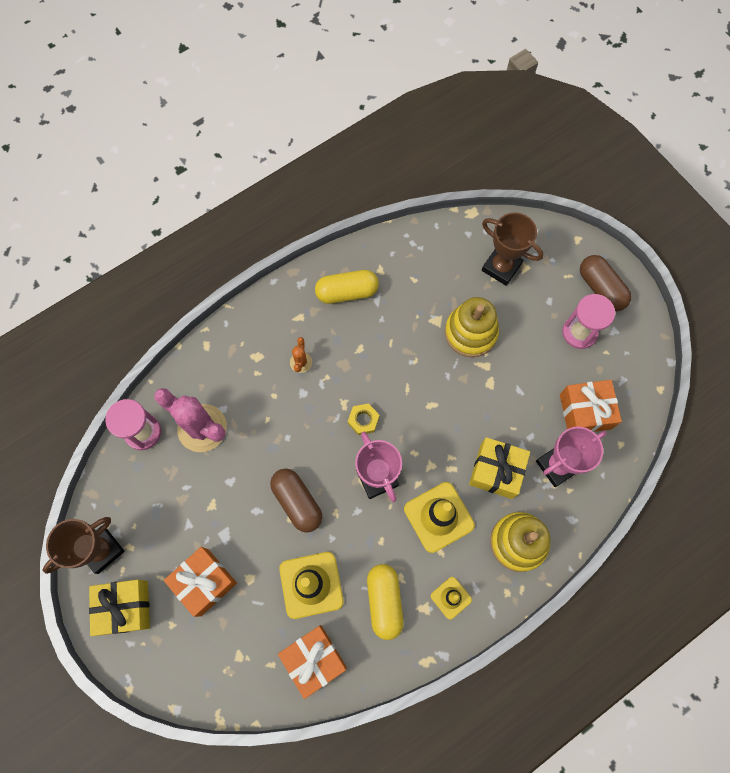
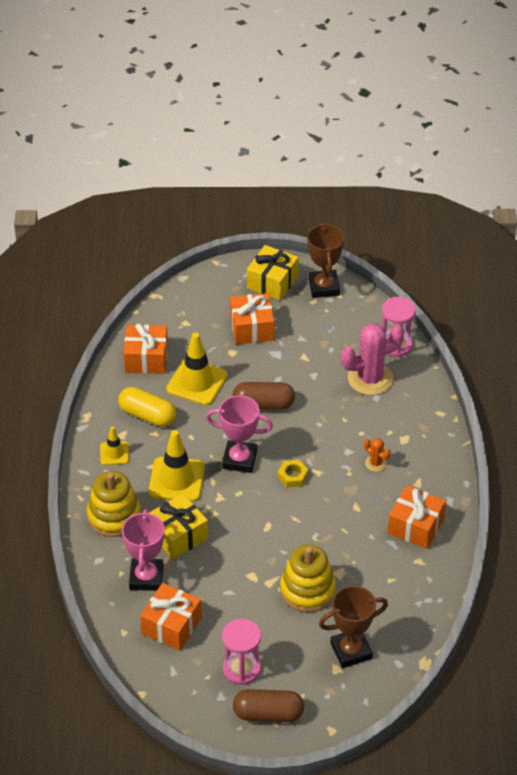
camera: 125 degrees right, 25 degrees down
(347, 292) = (415, 526): yellow capsule -> orange gift

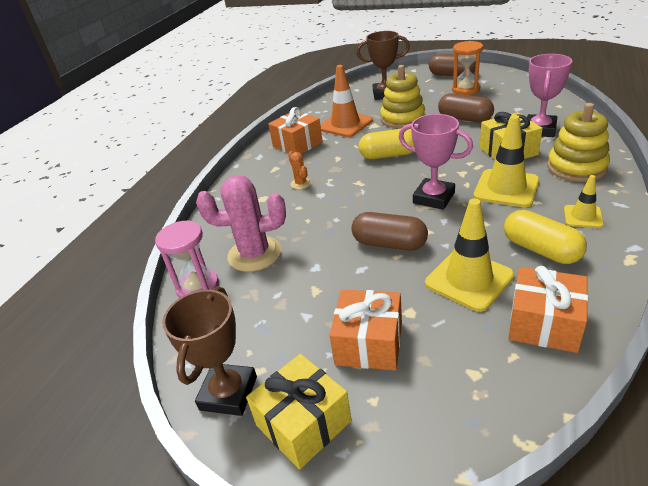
camera: 155 degrees left, 10 degrees down
(171, 625) = (518, 107): orange gift -> none
(231, 594) = (465, 119): none -> brown capsule
(241, 669) = (465, 89): pink hourglass -> orange hourglass
(292, 476) = (384, 181): yellow nut -> none
(301, 517) = (389, 155): none -> yellow capsule
(375, 571) = (345, 124): none -> orange traffic cone

